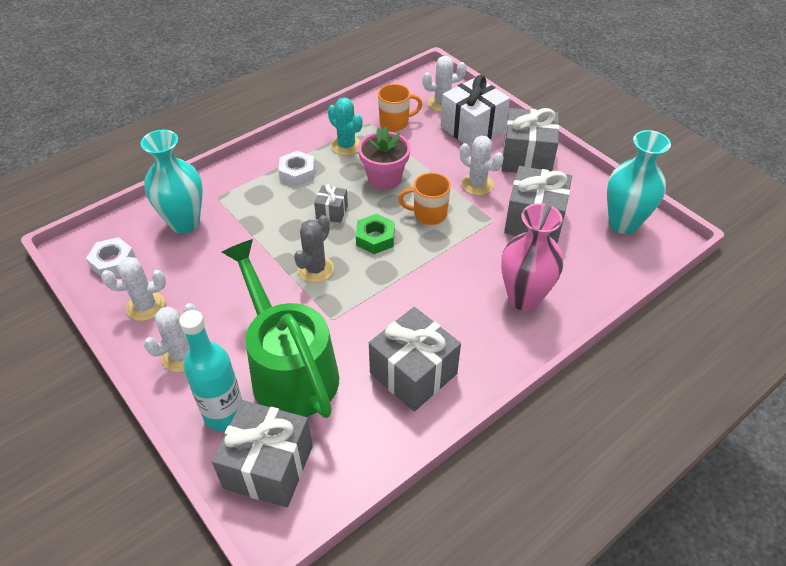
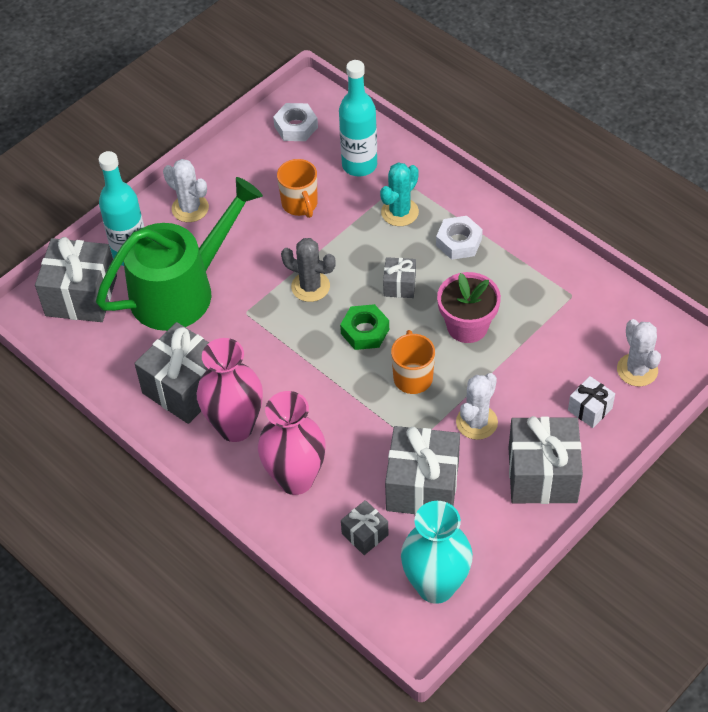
camera: 85 degrees right, 5 degrees up
(146, 306) = (244, 167): white cactus -> none
(185, 223) = (359, 165): turquoise vase -> turquoise bottle
(346, 146) = (519, 280): turquoise cactus -> turquoise cactus (399, 212)
(395, 123) = (579, 323): orange mug -> orange mug (300, 204)
(464, 336) = (235, 427): none -> pink vase
(472, 128) = (590, 409): white gift -> white gift, size x0.50
(579, 258) = (365, 534): none -> grey gift

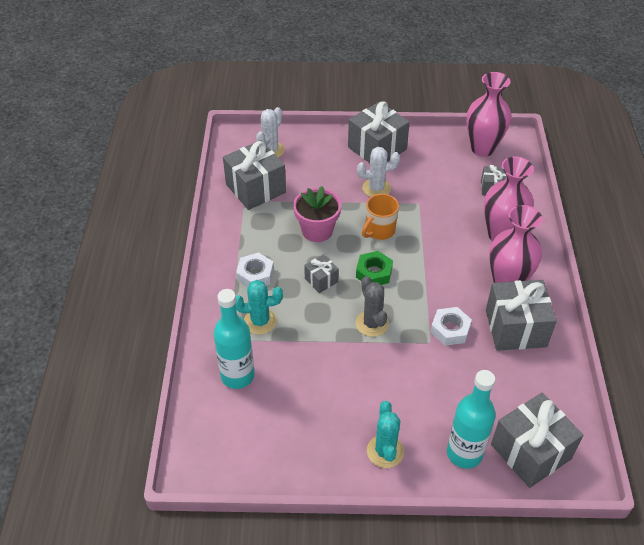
camera: 135 degrees left, 5 degrees down
(182, 290) = (454, 393): green watering can -> none
(190, 208) = (385, 451): white cactus -> turquoise cactus
(296, 127) = (235, 448): white nut -> white nut (450, 330)
(300, 204) = (310, 383): orange mug -> none
(422, 486) = (439, 185): grey gift -> grey gift (256, 188)
(435, 586) = (482, 148): turquoise vase -> pink vase
(590, 409) = (317, 153): white gift -> none

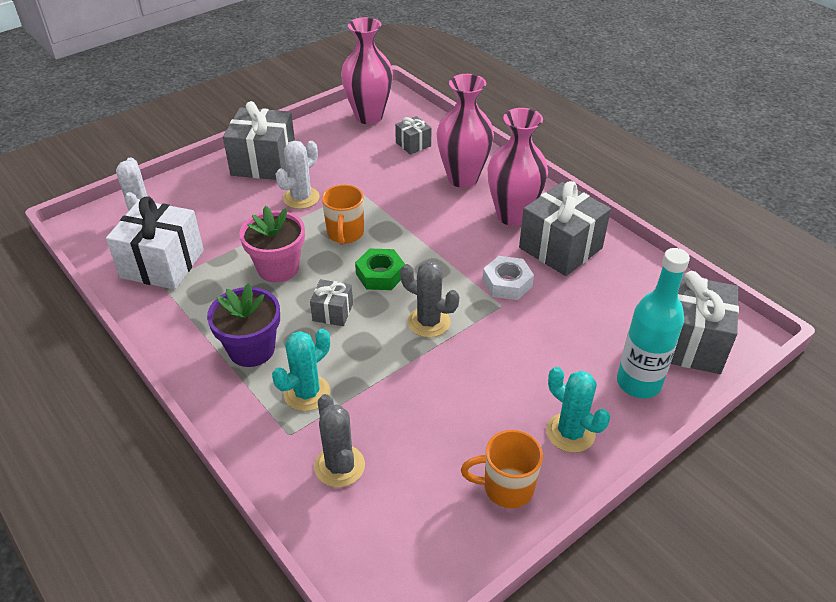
camera: 40 degrees left, 5 degrees down
(237, 376) = (339, 466): turquoise bottle -> grey cactus
(255, 275) = (251, 349): white nut -> purple flower pot
(256, 188) = (162, 264): grey gift -> white gift
(313, 454) = (506, 488): none -> orange mug

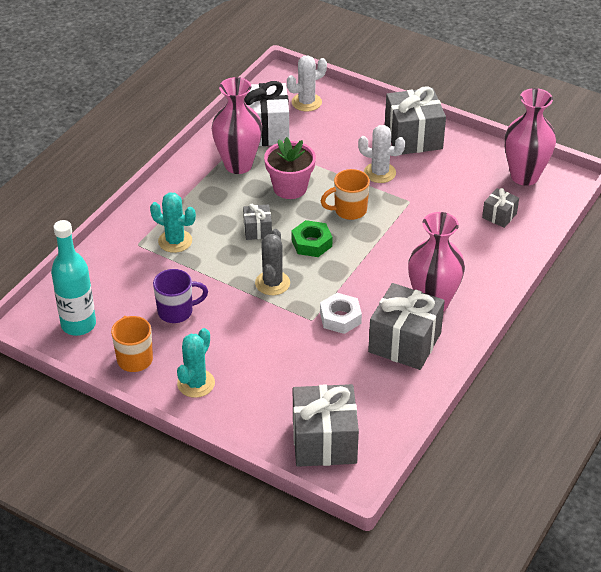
camera: 70 degrees right, 0 degrees up
(251, 349) = (202, 202): purple flower pot -> none
(339, 466) = (121, 275): grey cactus -> none
(437, 422) = (176, 312): none -> purple mug
(463, 178) = (467, 260): pink vase -> pink vase (238, 165)
(638, 383) = (263, 416): turquoise bottle -> turquoise bottle (78, 325)

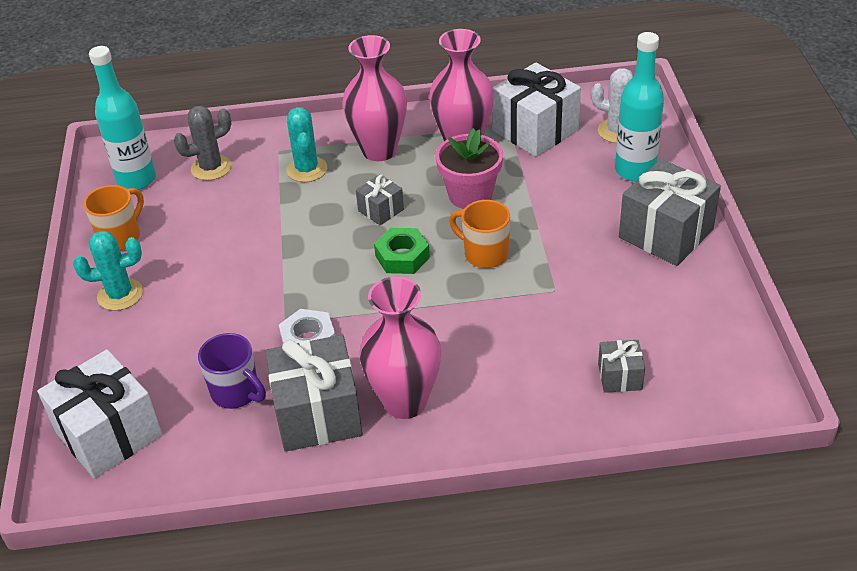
camera: 55 degrees right, 0 degrees up
(176, 312) = (209, 226): purple mug -> purple mug (236, 393)
(272, 283) = (312, 264): grey cactus -> grey cactus (211, 168)
(324, 441) = (109, 434): grey gift -> white gift
(348, 117) = (635, 170): none -> turquoise bottle
(379, 173) = (573, 242): white cactus -> none
(524, 176) = (719, 360): pink vase -> pink vase (379, 150)

